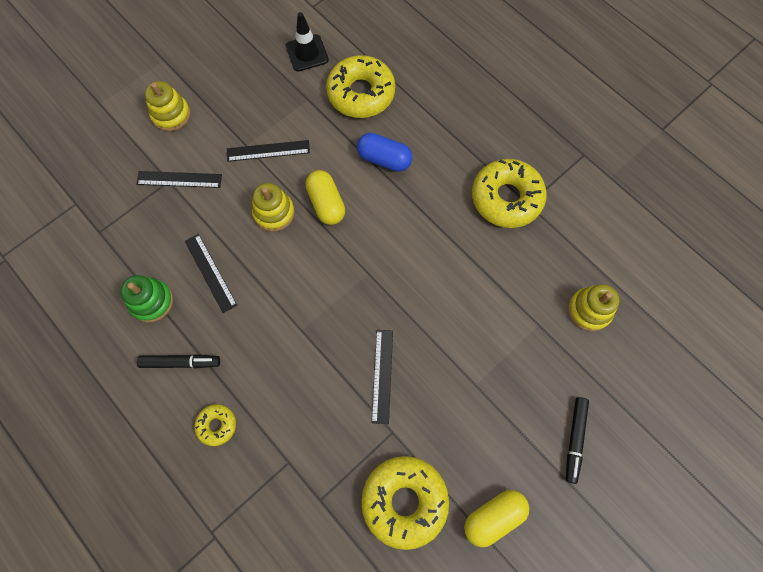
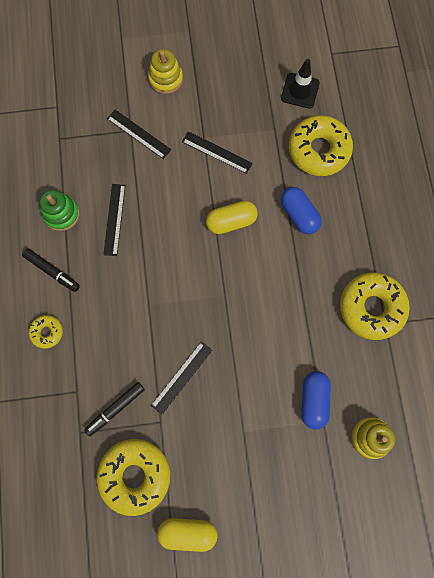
camera: 35 degrees right, 5 degrees up
(274, 213) = (188, 204): yellow stacking toy -> none
(326, 203) = (231, 221): yellow capsule -> yellow capsule turned 60 degrees clockwise
(517, 312) = (313, 400): none -> blue capsule
(574, 439) = (286, 522): black marker -> black marker (115, 409)

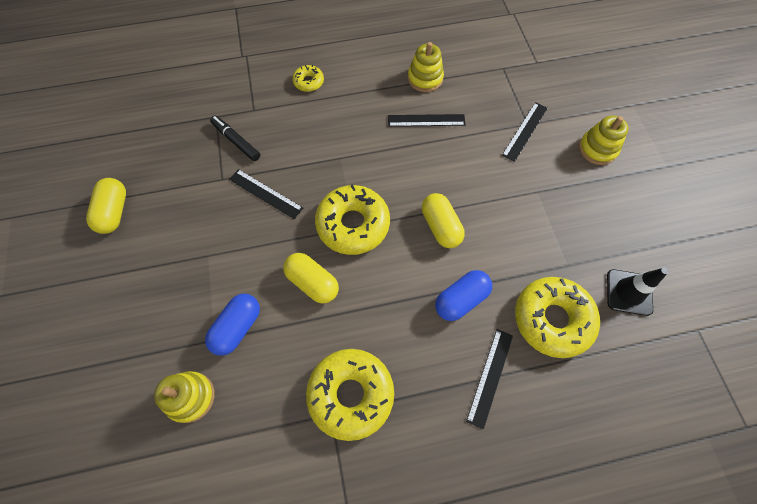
camera: 85 degrees right, 10 degrees down
(52, 271) = (367, 79): black marker -> none
(61, 214) = (425, 79): green stacking toy -> yellow stacking toy
(135, 475) = (173, 163): yellow donut -> yellow donut (353, 224)
(217, 152) = (521, 206): black ruler -> black ruler (490, 377)
(276, 335) = (312, 282): none -> yellow capsule
(313, 400) = (237, 327): blue capsule -> blue capsule turned 60 degrees counterclockwise

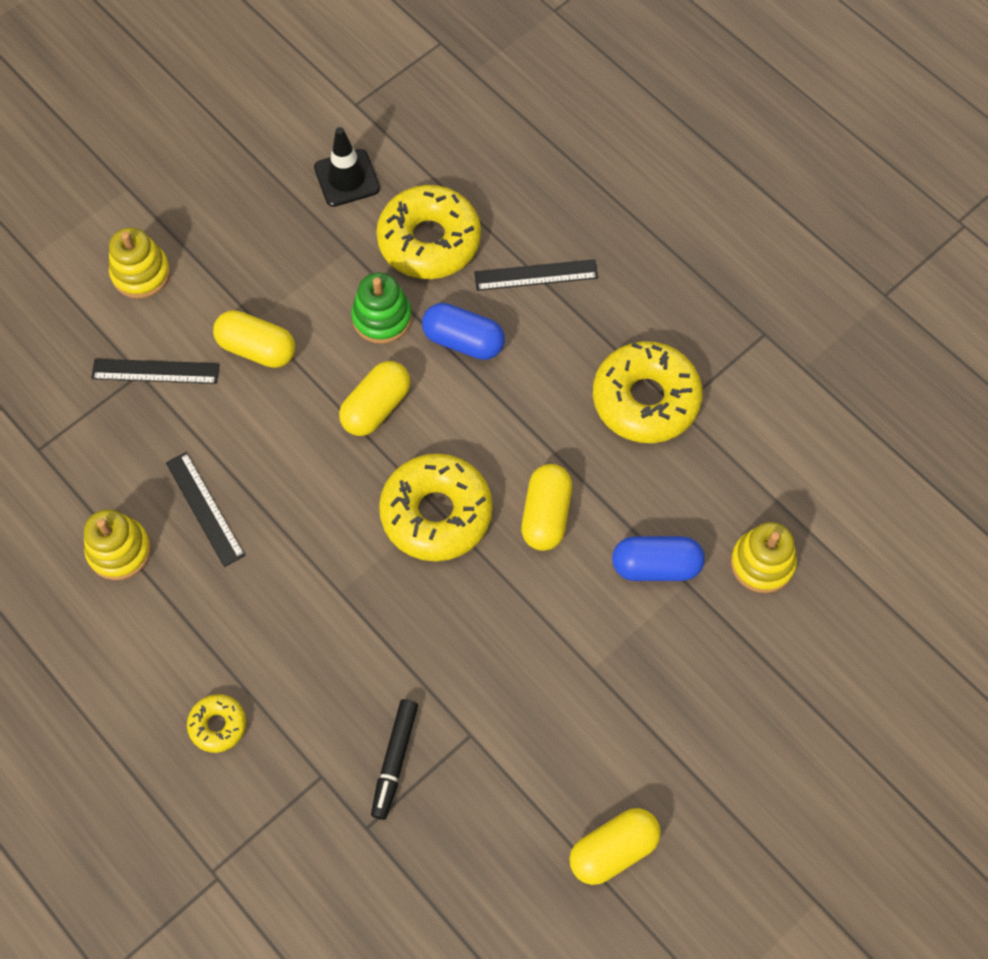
camera: 120 degrees left, 0 degrees up
(265, 193) = (457, 656): black ruler -> none
(503, 260) = (382, 318): none -> green stacking toy
(515, 184) = (257, 348): none -> yellow capsule

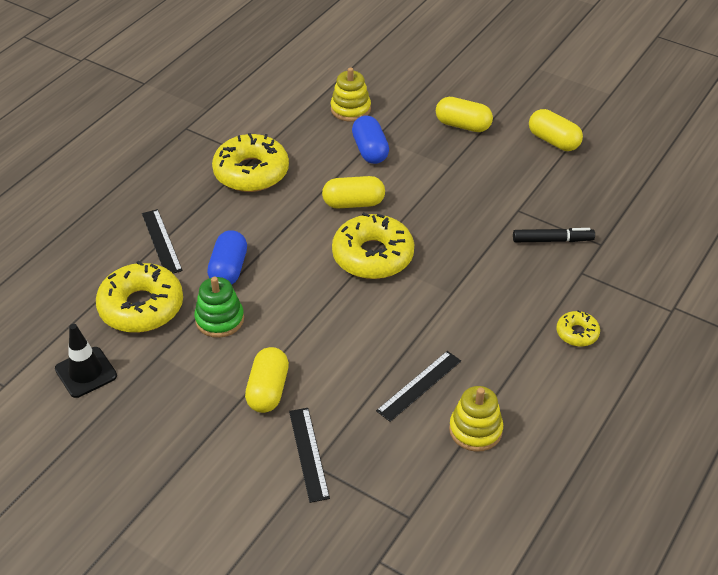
camera: 105 degrees left, 20 degrees down
(141, 273) = (212, 494): yellow stacking toy -> none
(376, 407) = (299, 305): yellow capsule -> yellow capsule (463, 125)

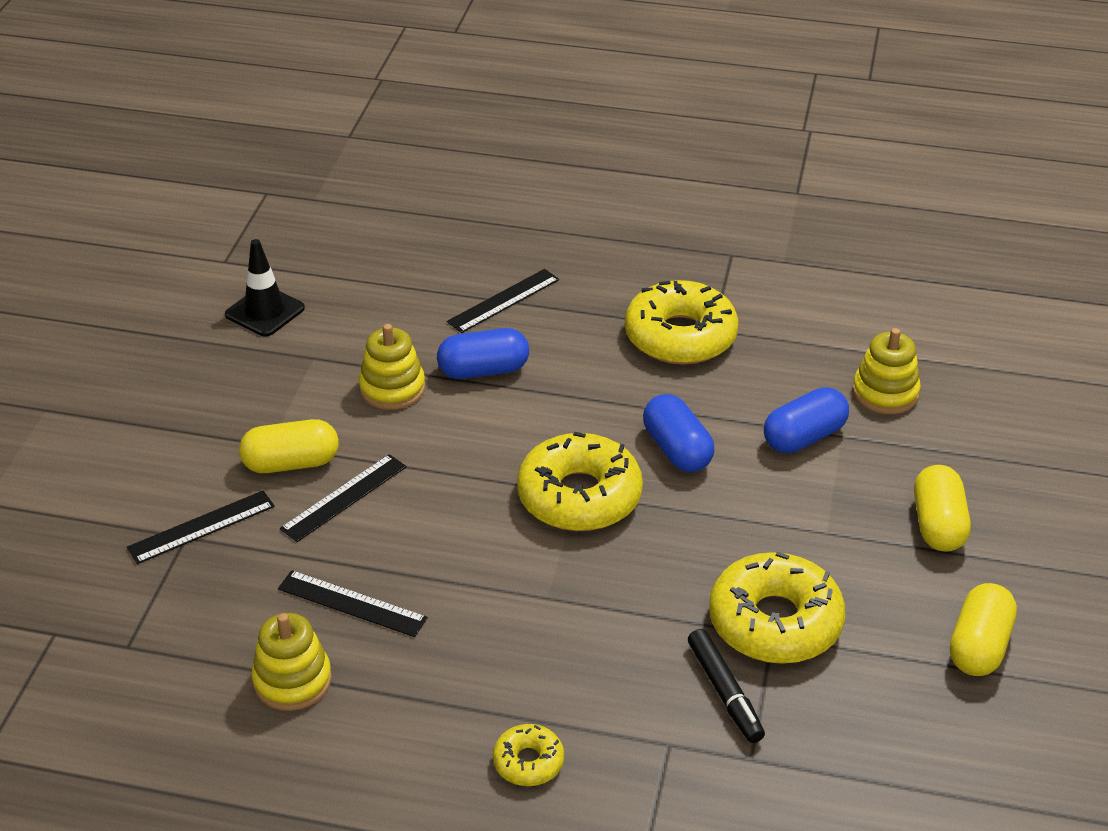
camera: 70 degrees right, 5 degrees down
(141, 307) = (384, 320): yellow donut -> yellow donut (775, 622)
(219, 319) = (392, 388): green stacking toy -> yellow stacking toy
(317, 368) = (344, 497): none -> black ruler
(353, 203) = (677, 450): yellow capsule -> blue capsule

